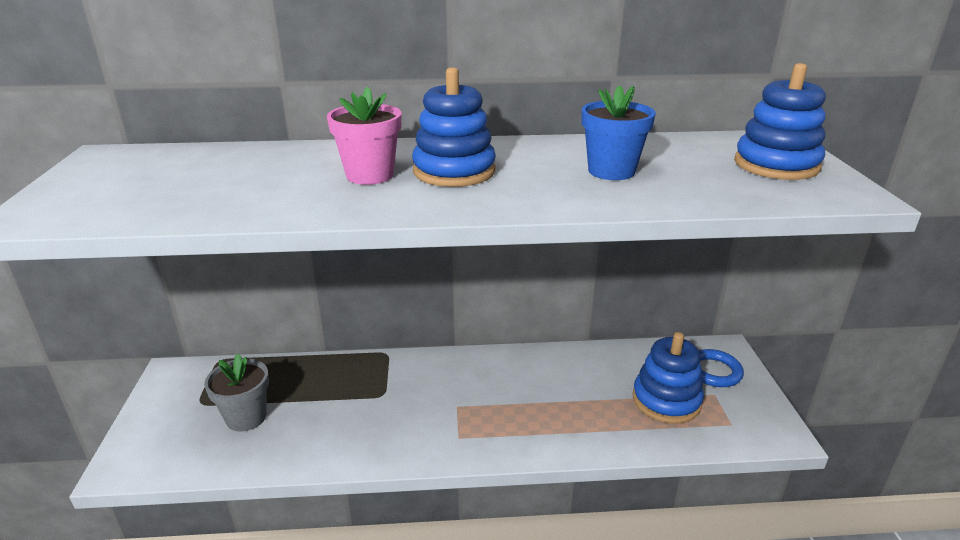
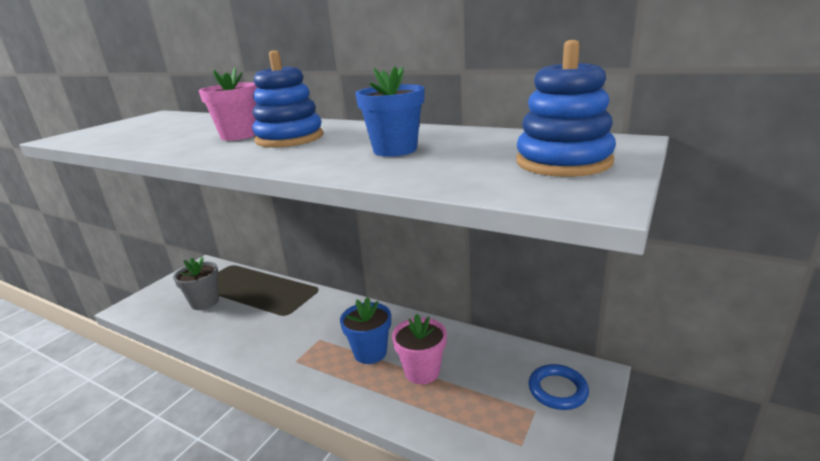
camera: 35 degrees right, 5 degrees down
(527, 399) = (370, 352): none -> blue flower pot
(595, 398) = (422, 371): none -> pink flower pot
(666, 400) = (481, 397): blue stacking toy -> none

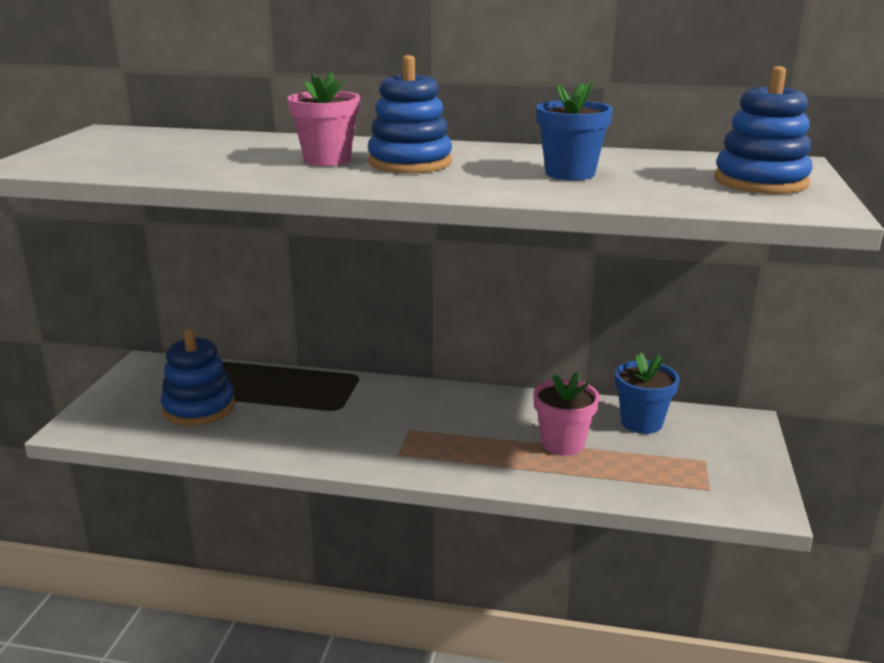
camera: 20 degrees left, 0 degrees up
(205, 302) = (199, 408): grey flower pot -> blue stacking toy
(370, 352) = (486, 434): blue flower pot -> blue flower pot (641, 422)
(557, 390) = (717, 440): blue ring -> none

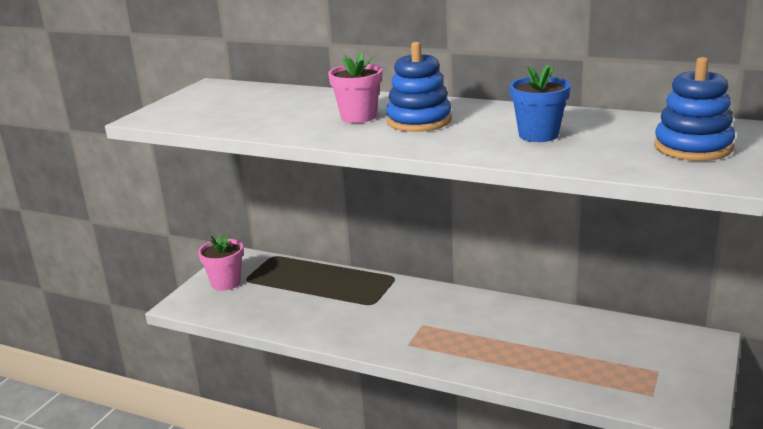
camera: 15 degrees right, 0 degrees up
(199, 408) = (269, 295): blue stacking toy -> none
(562, 443) = (541, 347): pink flower pot -> pink flower pot (226, 283)
(641, 422) = (615, 334): blue flower pot -> none

